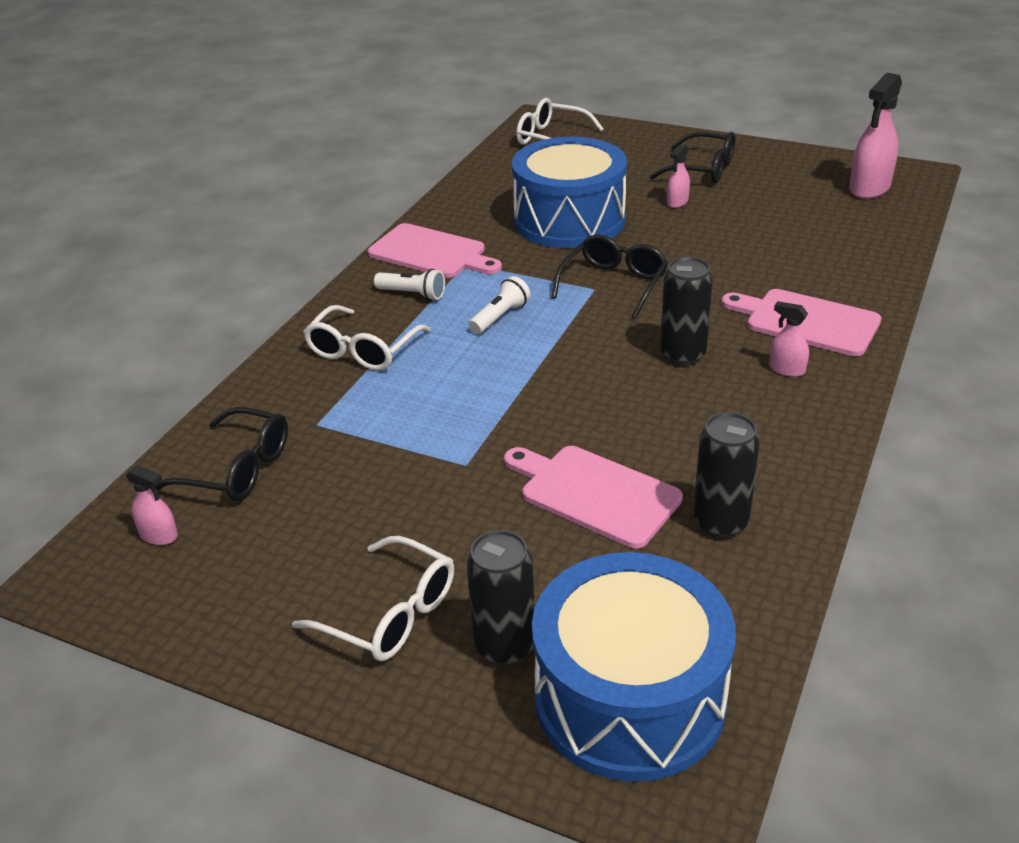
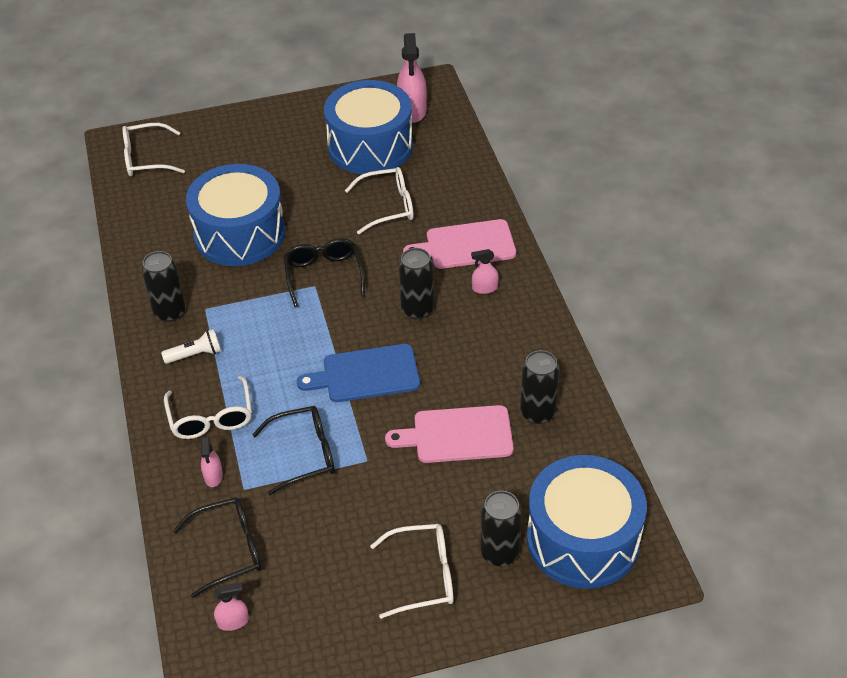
camera: 40 degrees left, 10 degrees up
(431, 253) = (170, 312): pink cutting board -> black can
(500, 317) = (276, 341): white flashlight -> none
(557, 386) = (366, 374): none -> blue cutting board
(677, 202) = (299, 181): pink spray bottle -> pink spray bottle (213, 476)
(702, 169) = (288, 142): black glasses -> black glasses (304, 454)
(750, 255) = (388, 206): none -> white glasses
(787, 200) = (370, 146): none -> blue drum

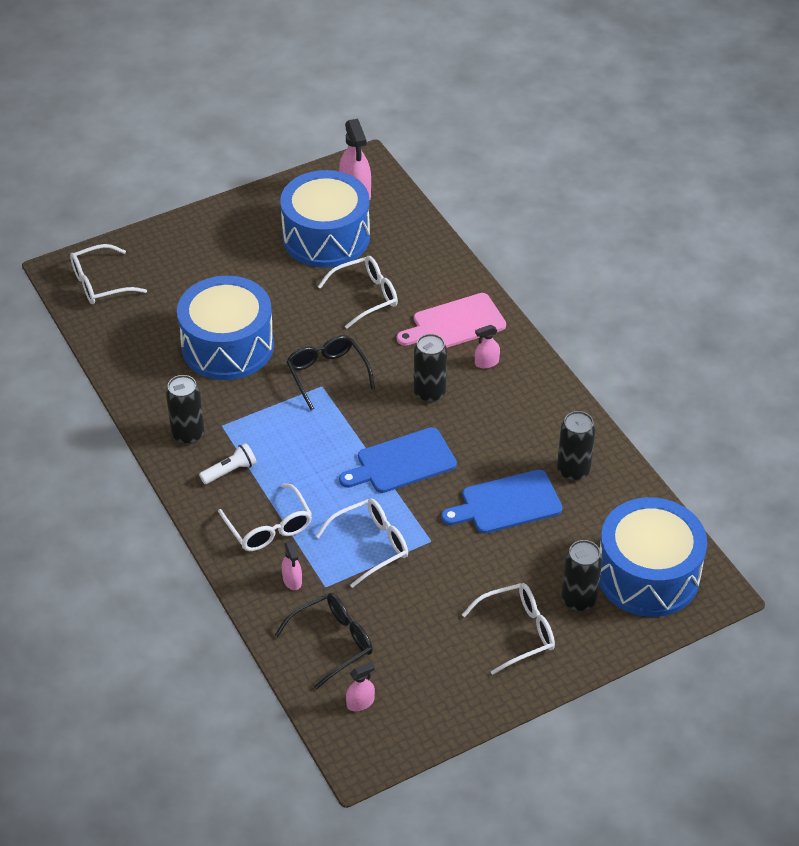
camera: 15 degrees left, 0 degrees up
(304, 454) = (370, 545): black glasses -> white glasses
(457, 435) = (506, 503): pink cutting board -> blue cutting board

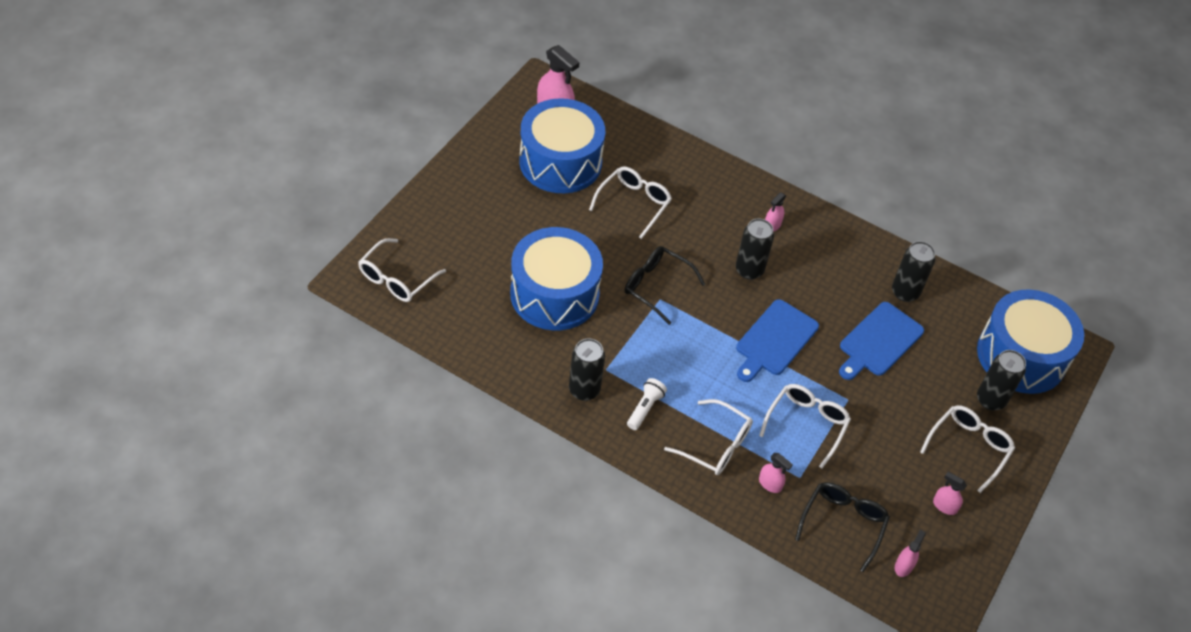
camera: 35 degrees left, 5 degrees up
(446, 670) = (944, 506): none -> pink spray bottle
(455, 324) = (722, 201): pink cutting board -> none

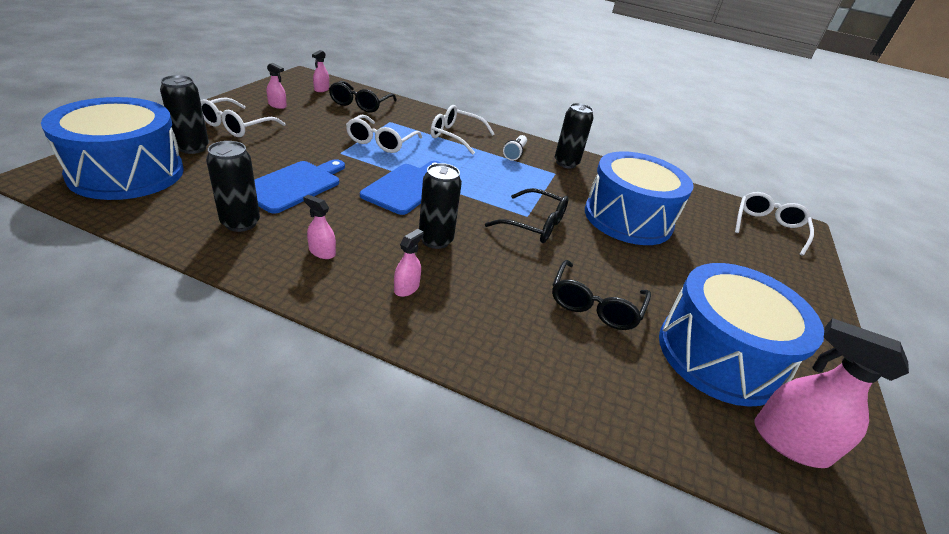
camera: 170 degrees right, 15 degrees down
(633, 204) = (595, 305): white glasses -> black glasses
(770, 484) = (413, 120): pink spray bottle -> pink spray bottle (322, 252)

